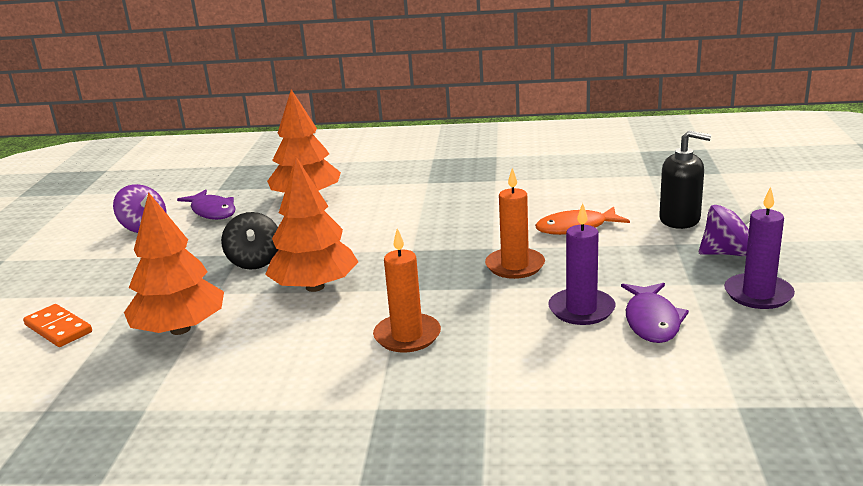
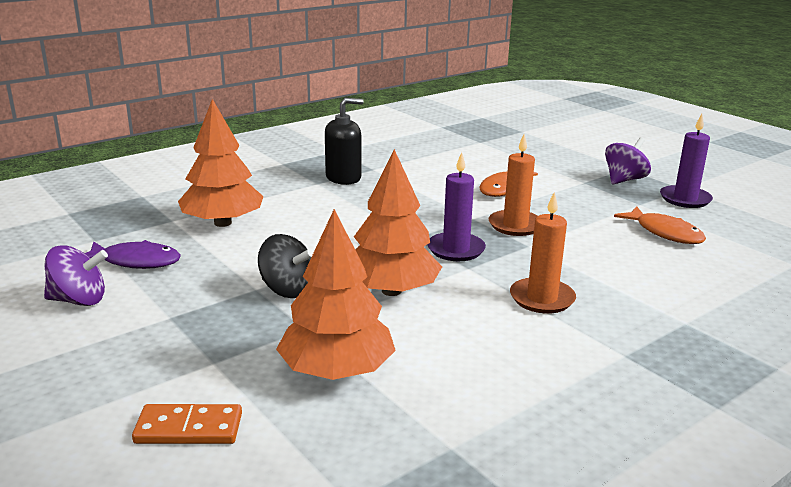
camera: 45 degrees left, 0 degrees up
(581, 310) = (614, 240): purple candle -> purple candle (456, 249)
(652, 321) = (665, 233): purple fish -> orange fish
(680, 219) = (557, 166): black soap dispenser -> black soap dispenser (343, 178)

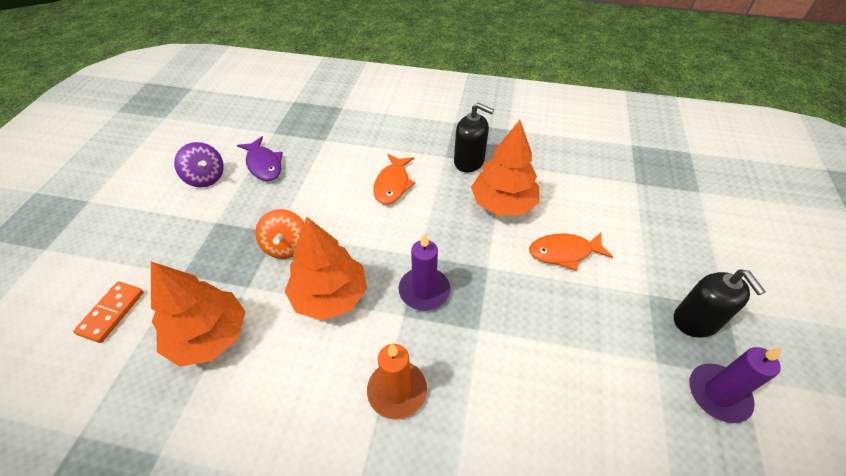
camera: 50 degrees right, 25 degrees up
(189, 428) = (111, 313): orange domino -> orange domino turned 60 degrees clockwise
(223, 223) = (343, 160): orange tree -> orange tree (503, 203)
(287, 290) = (286, 246): black spinning top -> orange spinning top
(515, 225) = (504, 300): orange candle -> none
(624, 180) = (695, 321): purple spinning top -> black soap dispenser
(665, 233) = (616, 416): orange fish -> orange fish (392, 184)

